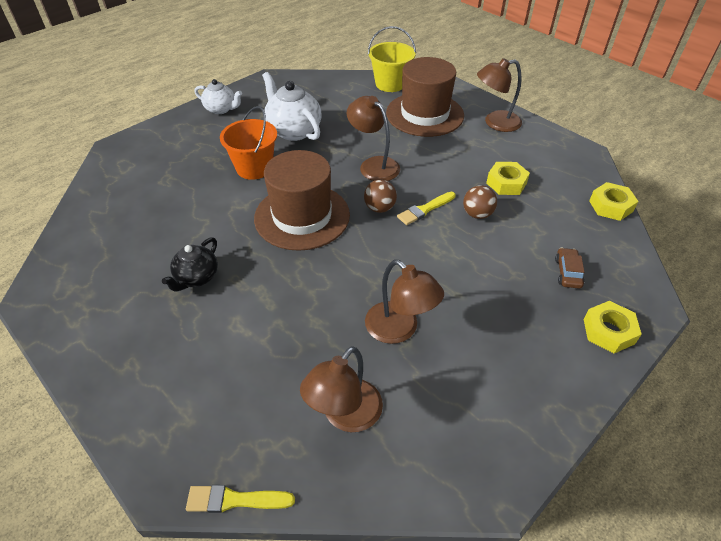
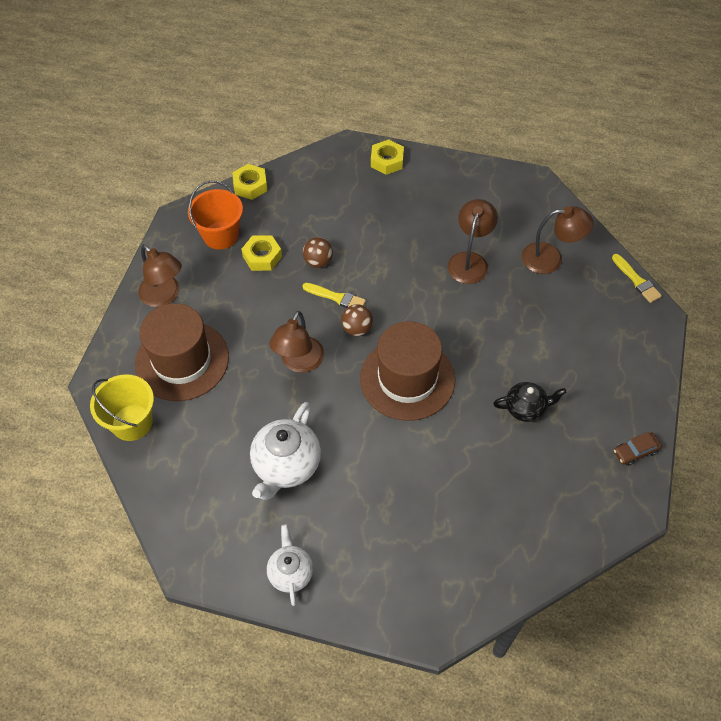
camera: 120 degrees left, 10 degrees up
(254, 168) = (370, 460): orange bucket -> orange bucket (221, 235)
(567, 272) = (347, 192): brown car -> brown car (635, 451)

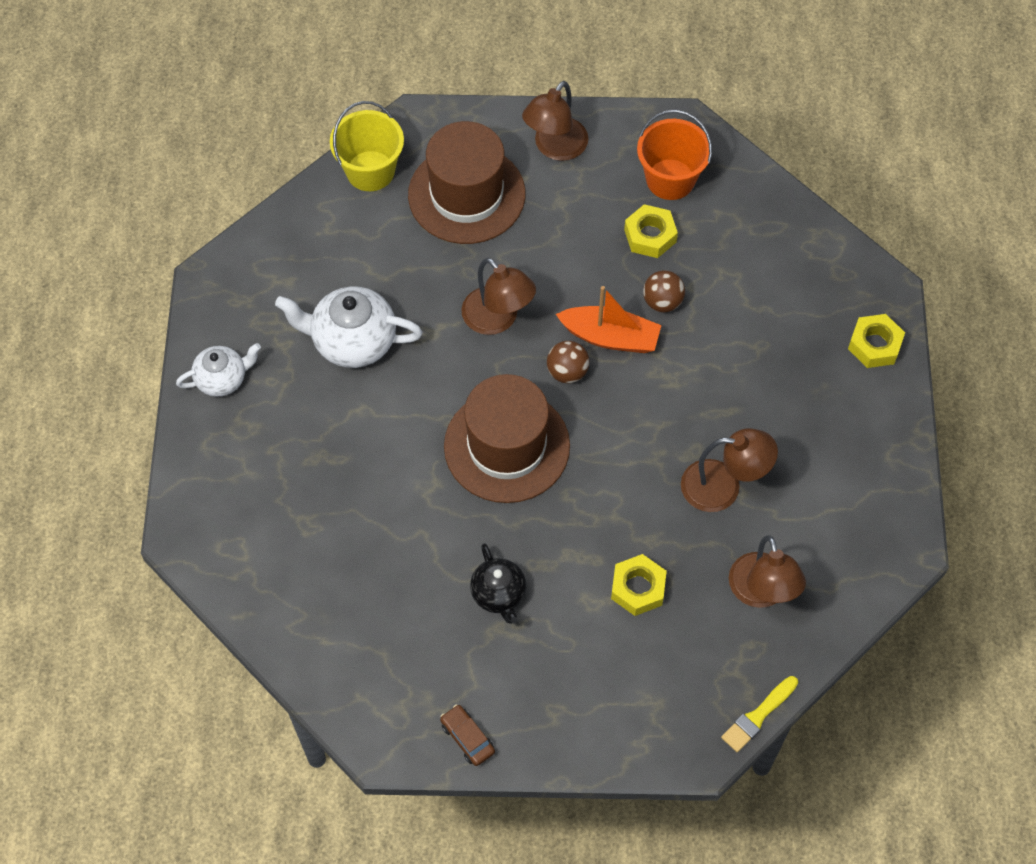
camera: 75 degrees right, 5 degrees up
(250, 186) = (767, 189): yellow nut -> yellow nut (638, 588)
(299, 362) = (498, 319): brown lamp -> brown lamp turned 135 degrees counterclockwise
(336, 297) = (610, 337): yellow brush -> orange boat

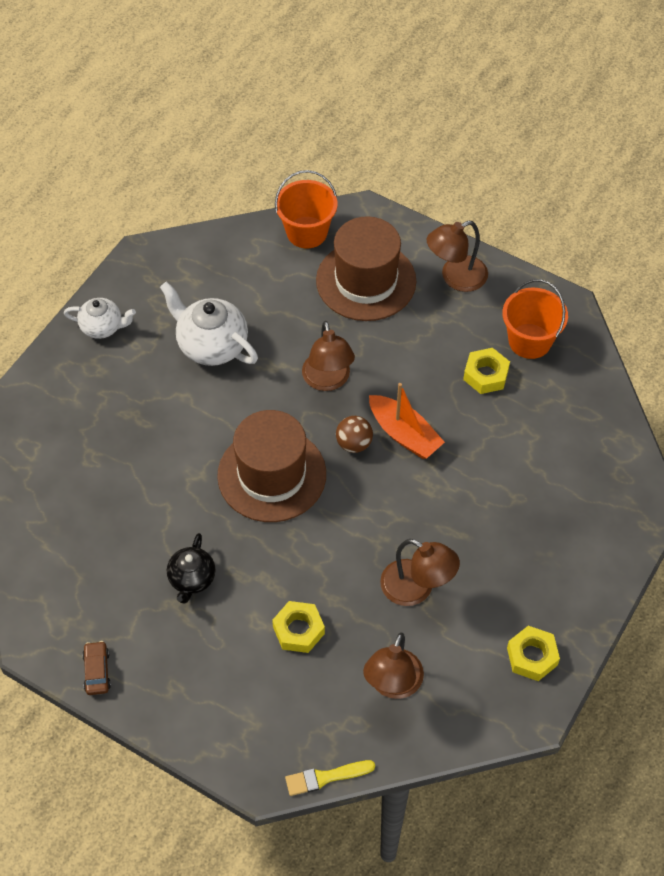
camera: 30 degrees right, 5 degrees down
(370, 171) = (307, 232): yellow bucket -> orange bucket
(662, 302) = (462, 428): brown ball -> none
(874, 345) = (612, 543): yellow nut -> yellow nut (532, 656)

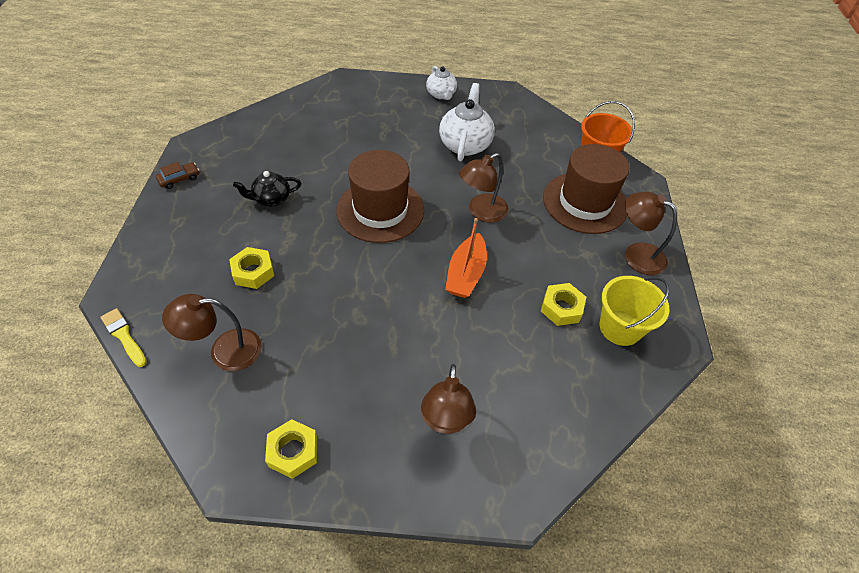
camera: 60 degrees right, 5 degrees down
(354, 444) = (436, 246): brown ball -> none
(416, 589) = (324, 334): brown lamp -> brown lamp (445, 421)
(529, 341) = (620, 327): orange bucket -> yellow bucket

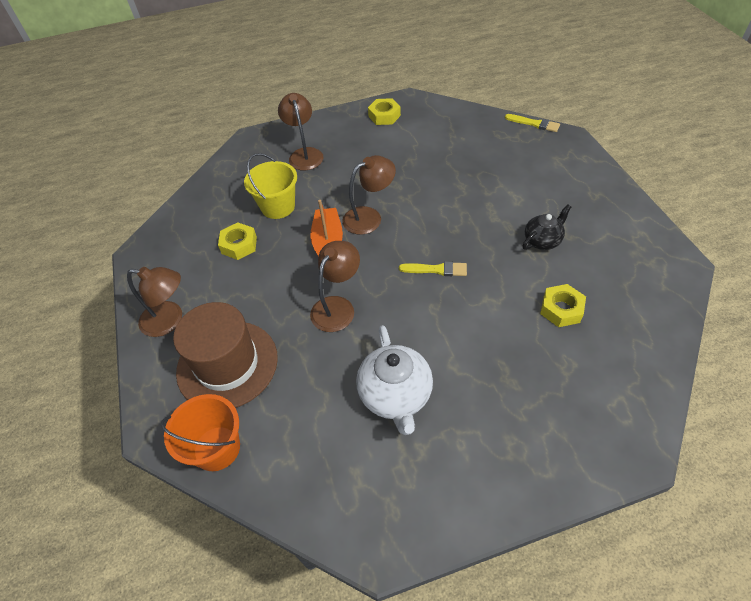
camera: 165 degrees right, 0 degrees up
(179, 179) = (642, 226): brown car -> none
(225, 351) = (465, 138): brown lamp -> brown lamp (369, 217)
(253, 272) = (495, 183): yellow nut -> yellow nut (561, 309)
(380, 210) = (436, 269): brown hat -> yellow brush
(441, 94) = (479, 487): white teapot -> none
(620, 327) = (188, 247): yellow bucket -> yellow bucket (278, 206)

